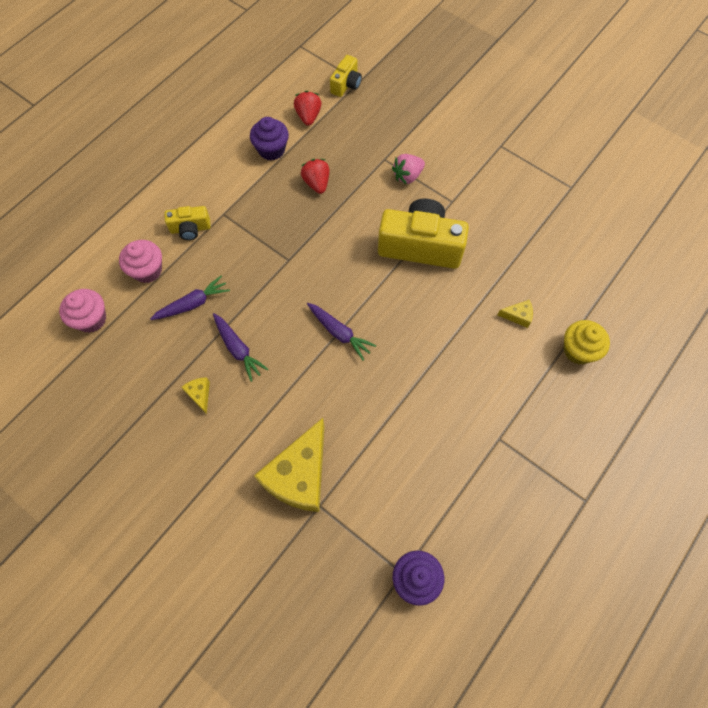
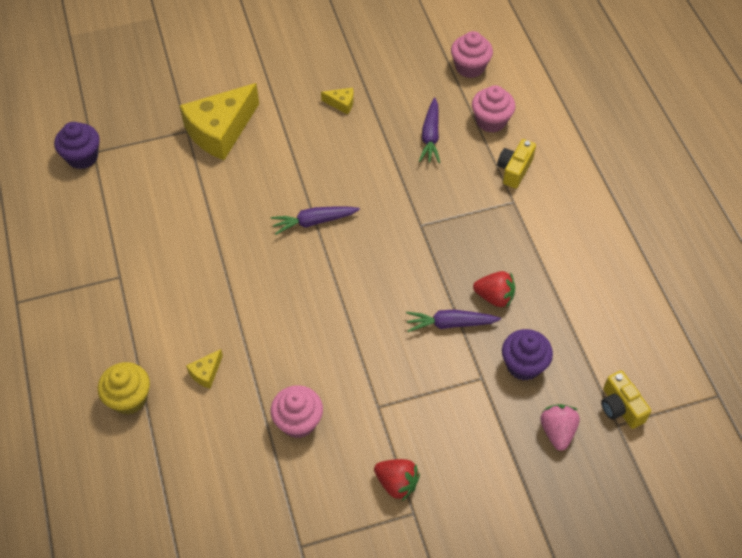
camera: 125 degrees right, 10 degrees down
(238, 349) = (360, 145): purple carrot -> purple carrot (450, 324)
(271, 150) = (568, 281): purple cupcake -> purple cupcake (523, 365)
(299, 475) = (220, 131): yellow cheese -> yellow cheese turned 105 degrees counterclockwise
(308, 116) = (594, 340): red strawberry -> red strawberry (397, 483)
(407, 176) = (442, 385): pink strawberry -> pink strawberry (557, 431)
(420, 246) = (348, 341): yellow camera -> none
(501, 237) = (298, 422): none -> pink cupcake

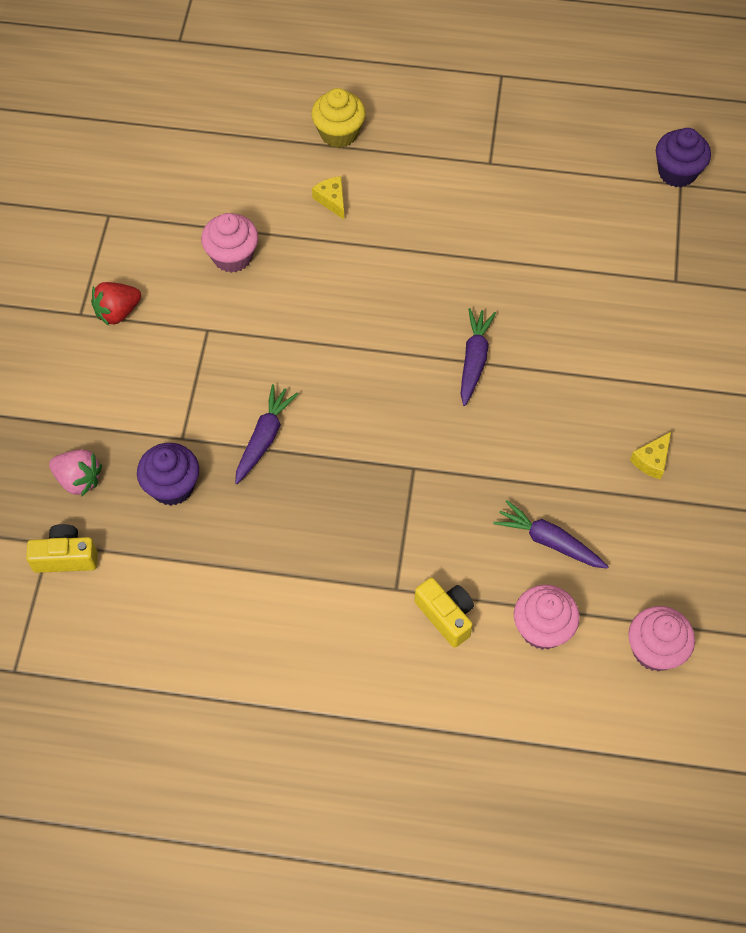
camera: 115 degrees right, 5 degrees up
(220, 131) = (661, 314): yellow cheese -> none
(494, 297) = (273, 499): red strawberry -> none

